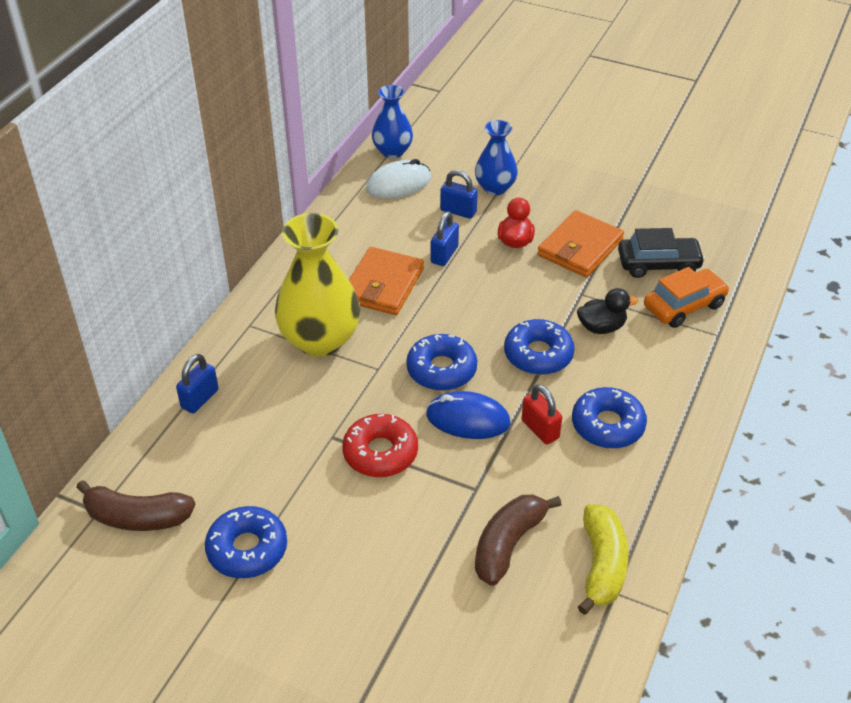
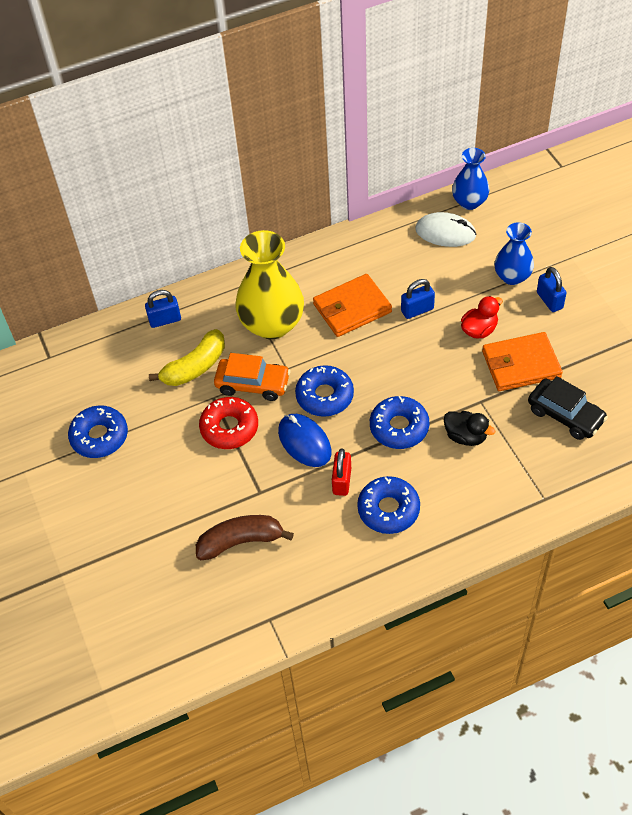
camera: 45 degrees right, 10 degrees up
(137, 517) = (64, 375): brown banana -> none
(458, 211) = (464, 280): blue padlock -> blue padlock (549, 300)
(602, 565) = (280, 597): yellow banana -> yellow banana (195, 367)
(684, 306) = (545, 460): orange car -> orange car (253, 384)

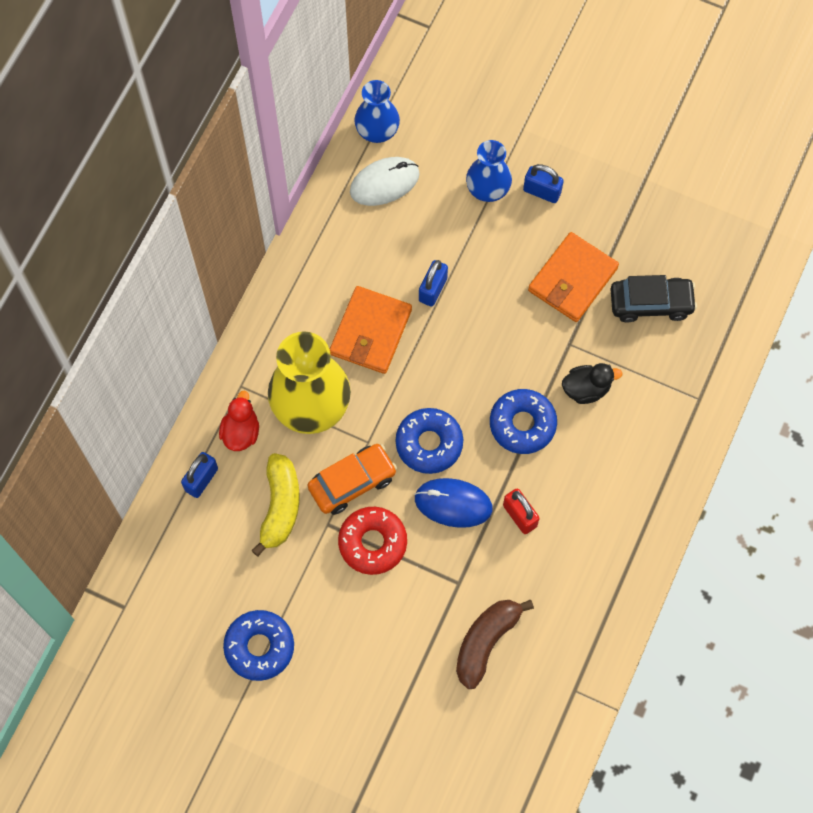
camera: 45 degrees left, 15 degrees up
(388, 509) = (582, 511): blue donut -> none
(479, 330) = (506, 269): red duck -> red duck (241, 432)

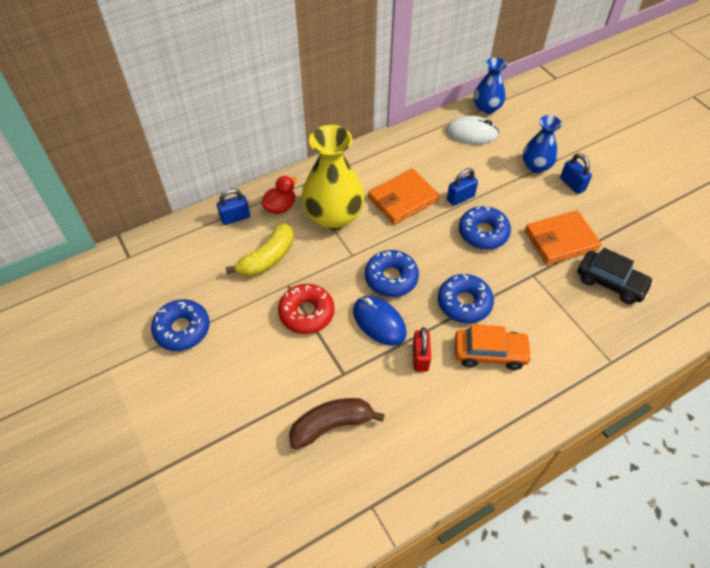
camera: 35 degrees right, 15 degrees down
(352, 482) = (323, 271): orange car -> orange car (490, 353)
(487, 322) = (483, 232): none -> blue donut
(586, 389) = (526, 307): black duck -> none

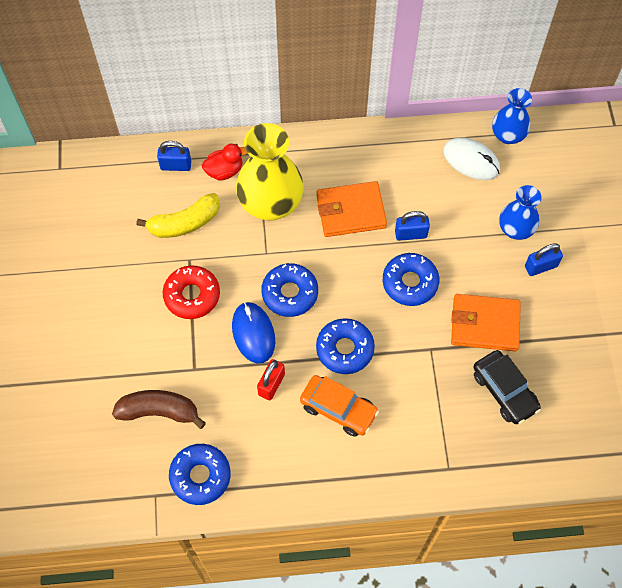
camera: 25 degrees right, 10 degrees up
(182, 329) = (75, 264): blue donut -> blue donut (200, 476)
(572, 184) = (540, 266): blue padlock -> blue padlock turned 75 degrees clockwise

